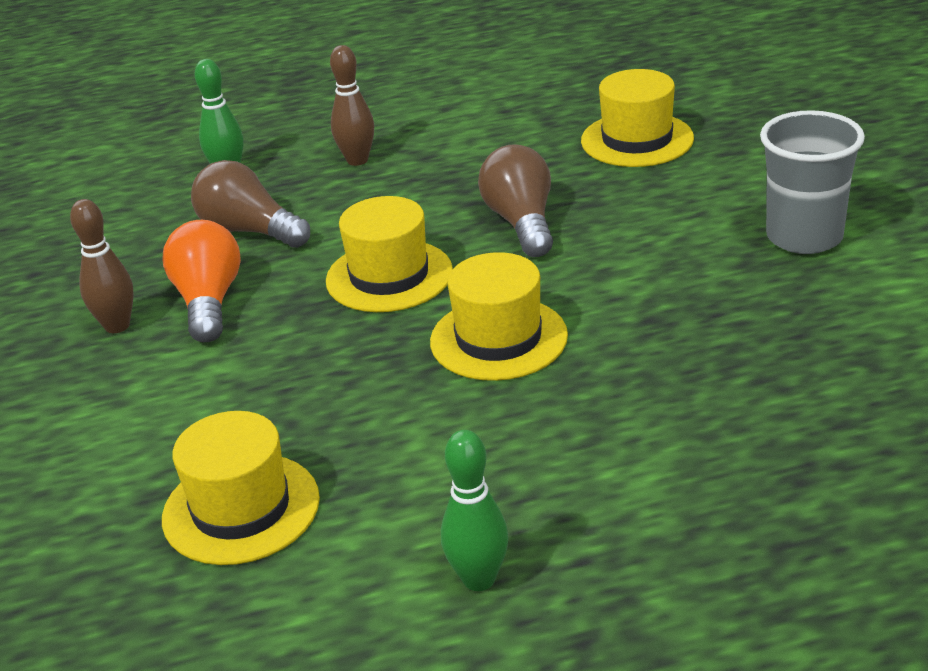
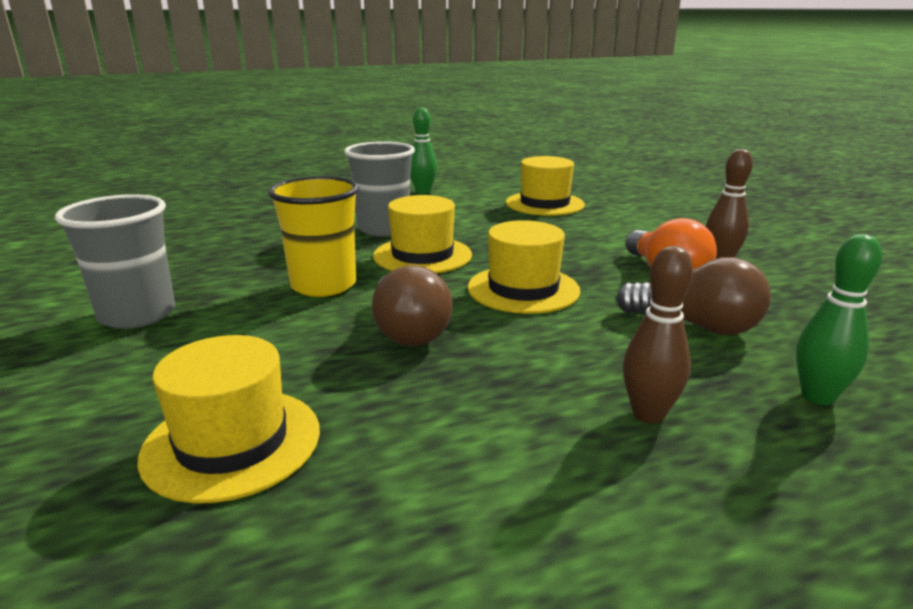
camera: 170 degrees right, 10 degrees down
(558, 411) = (383, 229): none -> grey cup
(620, 280) = (323, 285): none -> yellow cup

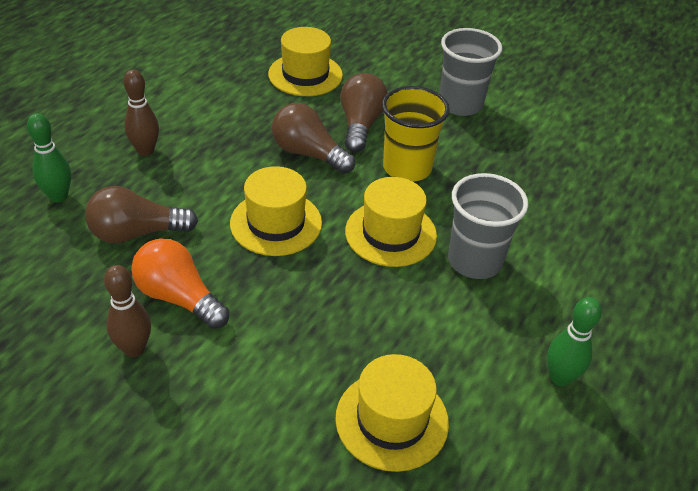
camera: 140 degrees right, 20 degrees up
(293, 336) = (360, 125): none -> brown light bulb

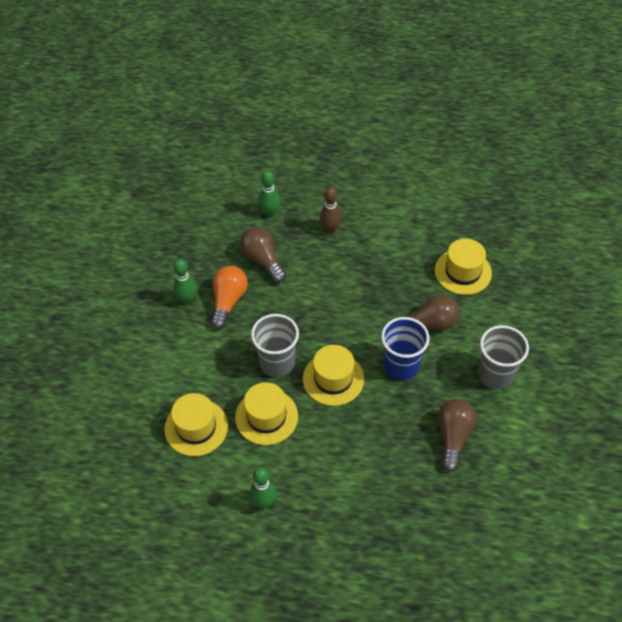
camera: 70 degrees right, 10 degrees up
(134, 349) = (187, 300): brown bowling pin -> green bowling pin
(276, 223) = (308, 318): yellow hat -> yellow hat (266, 417)
(309, 154) = (380, 308): brown light bulb -> brown light bulb (453, 437)
(407, 168) = (401, 366): yellow cup -> blue cup
(475, 261) = (335, 431): grey cup -> grey cup (277, 363)

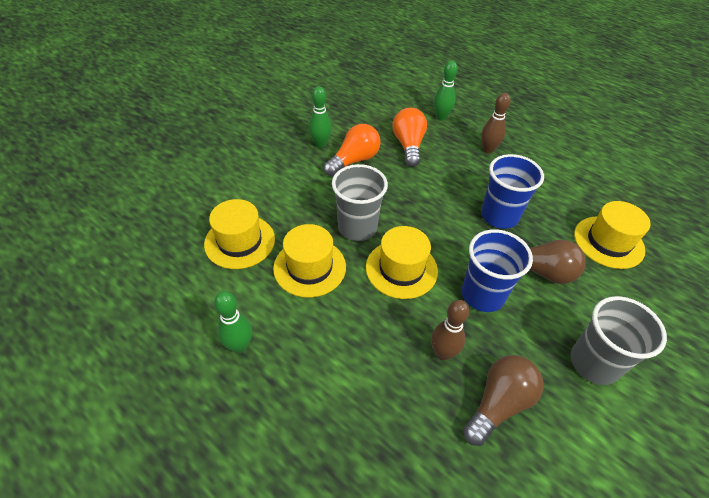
camera: 30 degrees right, 5 degrees down
(263, 260) = (408, 145): brown light bulb -> orange light bulb
(375, 292) = (499, 216): none -> blue cup
(400, 425) = (442, 353): none -> brown bowling pin

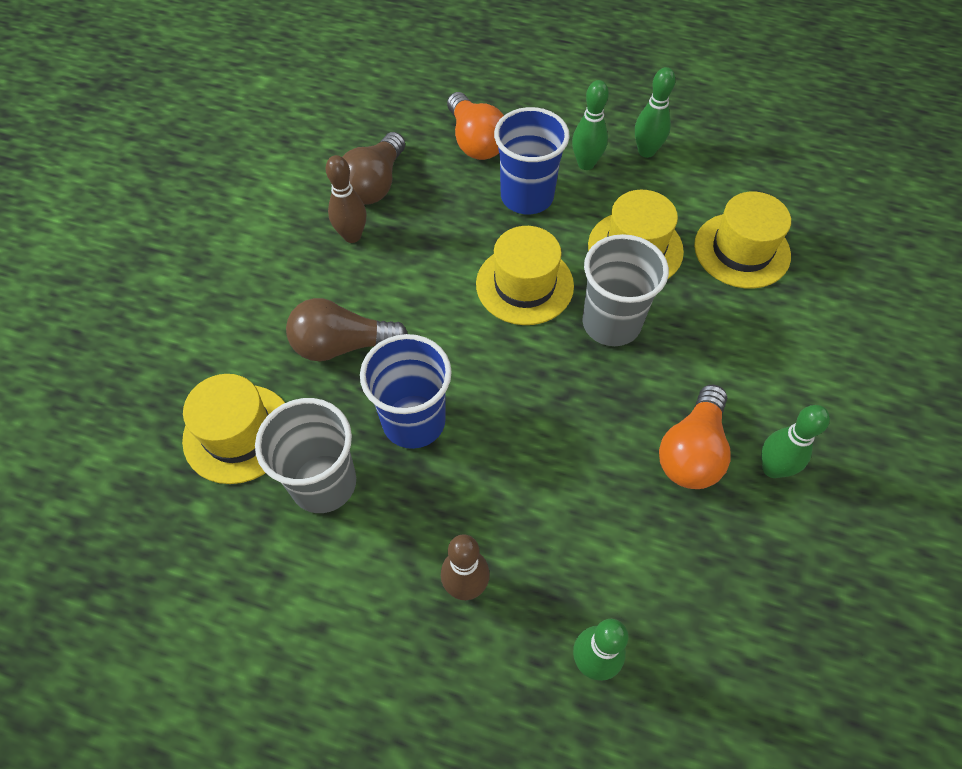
camera: 160 degrees right, 10 degrees up
(299, 353) = (586, 164): none -> green bowling pin
(408, 145) = (619, 531): orange light bulb -> orange light bulb (475, 141)
(442, 353) = (442, 209): brown bowling pin -> brown bowling pin (352, 236)
(482, 295) = (413, 286): blue cup -> blue cup (527, 196)
(594, 363) = (275, 251): grey cup -> grey cup (323, 483)

